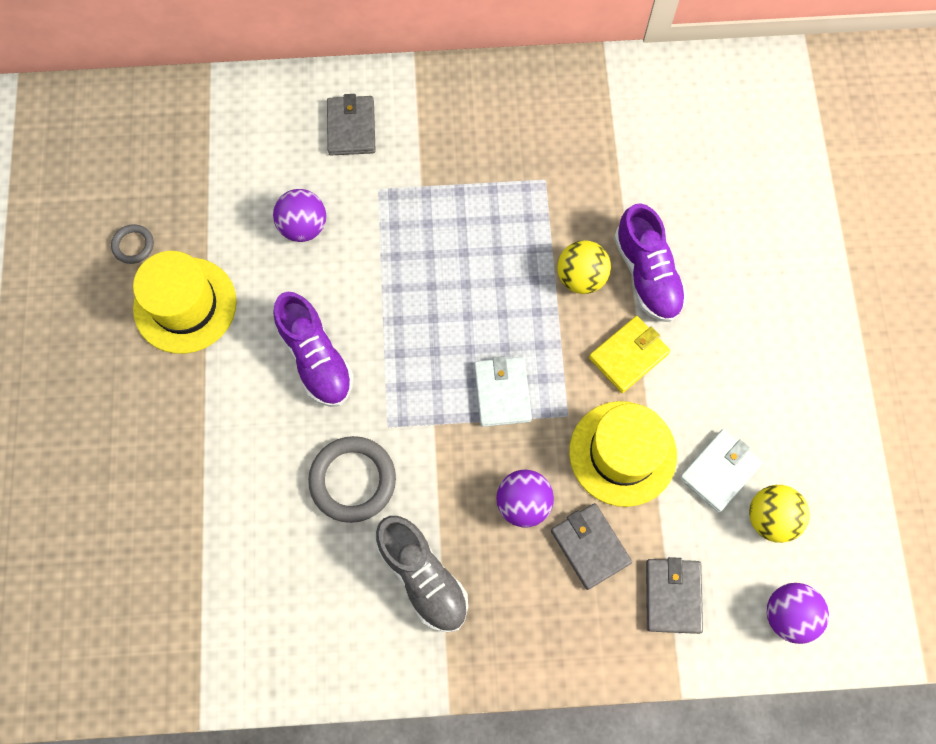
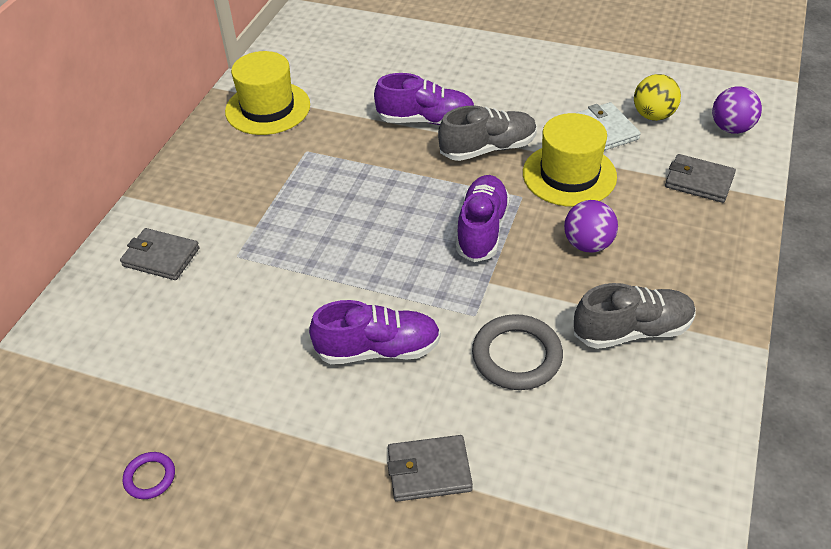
camera: 65 degrees left, 25 degrees down
(133, 245) = (150, 477): grey ring -> purple ring
(185, 305) = (253, 446): yellow hat -> yellow hat (268, 108)
(303, 226) = (235, 320): purple ball -> none
(502, 393) = (482, 229): white wallet -> purple shoe
(581, 277) = (406, 155): yellow ball -> none
(590, 546) = (641, 215): grey wallet -> grey wallet (429, 471)
(628, 355) = (488, 148): yellow wallet -> grey shoe

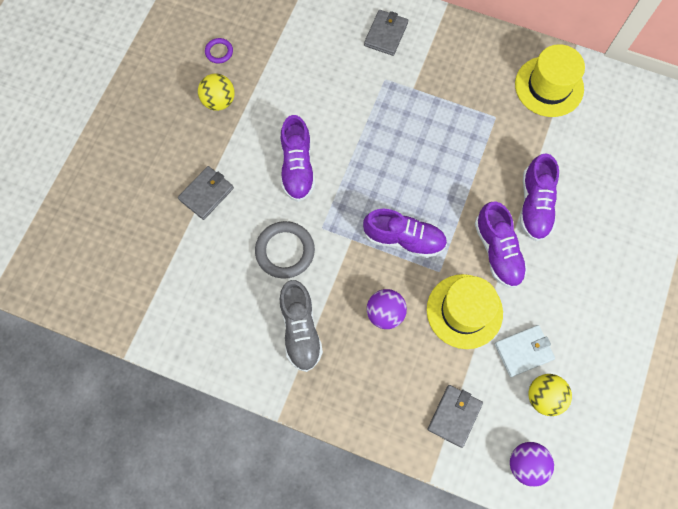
camera: 90 degrees right, 25 degrees up
(251, 468) = (219, 101): none -> yellow ball
(429, 471) = (206, 194): grey wallet -> grey wallet turned 45 degrees clockwise
(488, 148) = (498, 251): grey shoe -> purple shoe

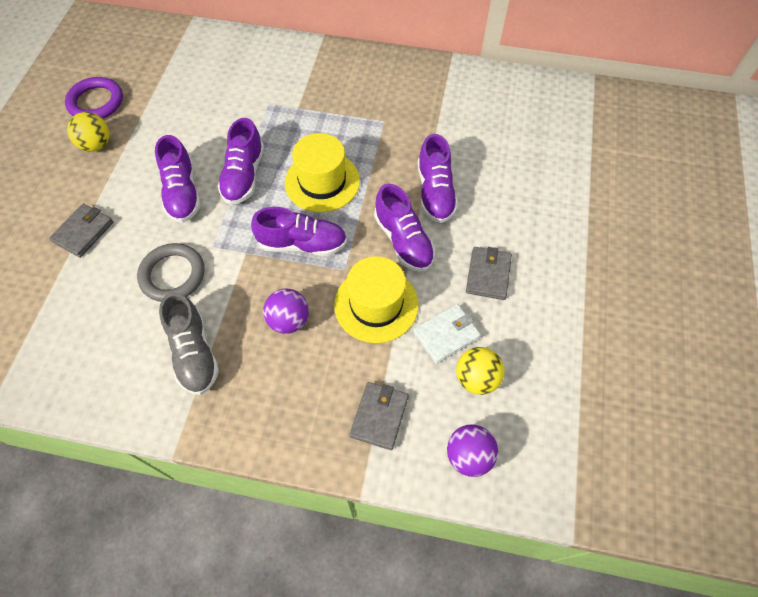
camera: 10 degrees left, 10 degrees down
(219, 52) = (96, 102): purple ring -> purple ring, size x1.91
(355, 157) = (244, 176): none -> purple shoe
(386, 34) = (266, 66): grey wallet -> grey wallet (488, 275)
(549, 86) = (432, 89): yellow hat -> yellow hat (322, 182)

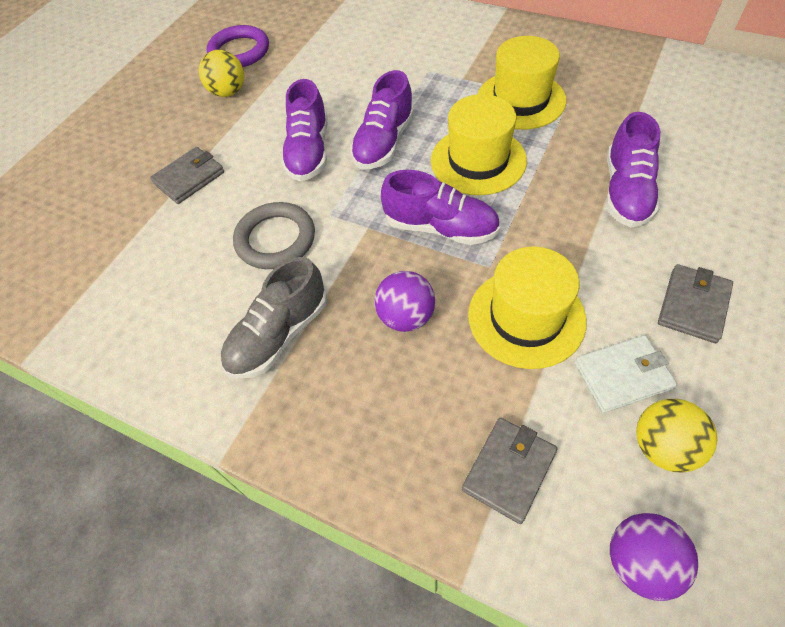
camera: 20 degrees right, 5 degrees down
(194, 353) = (279, 335): grey shoe -> grey shoe turned 45 degrees clockwise
(347, 123) = (520, 100): none -> yellow hat
(403, 241) = (575, 243): purple shoe -> none

